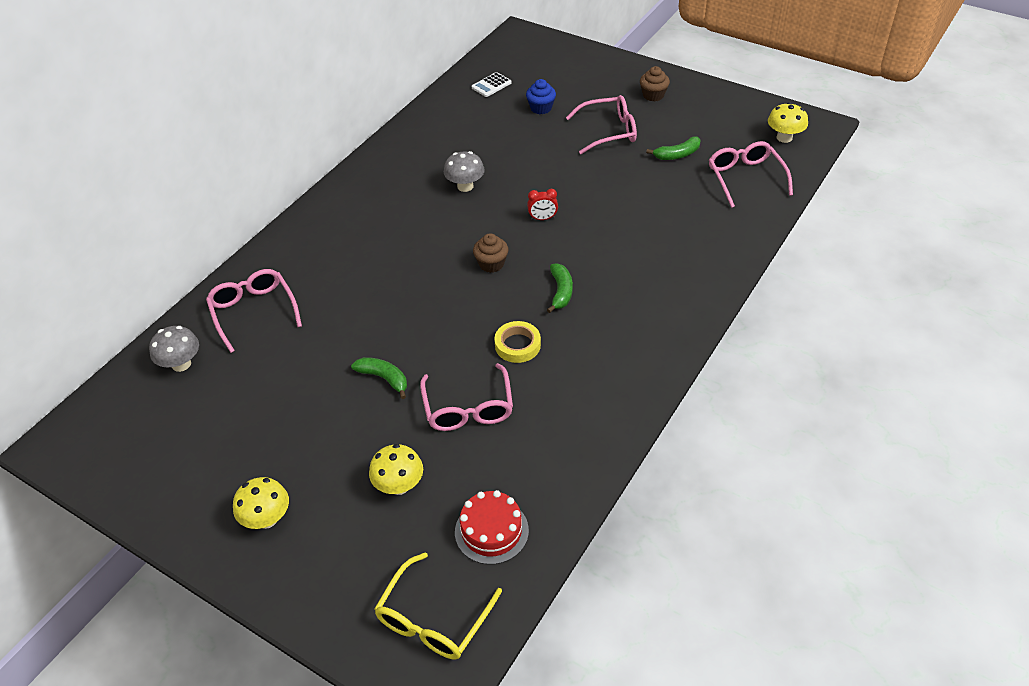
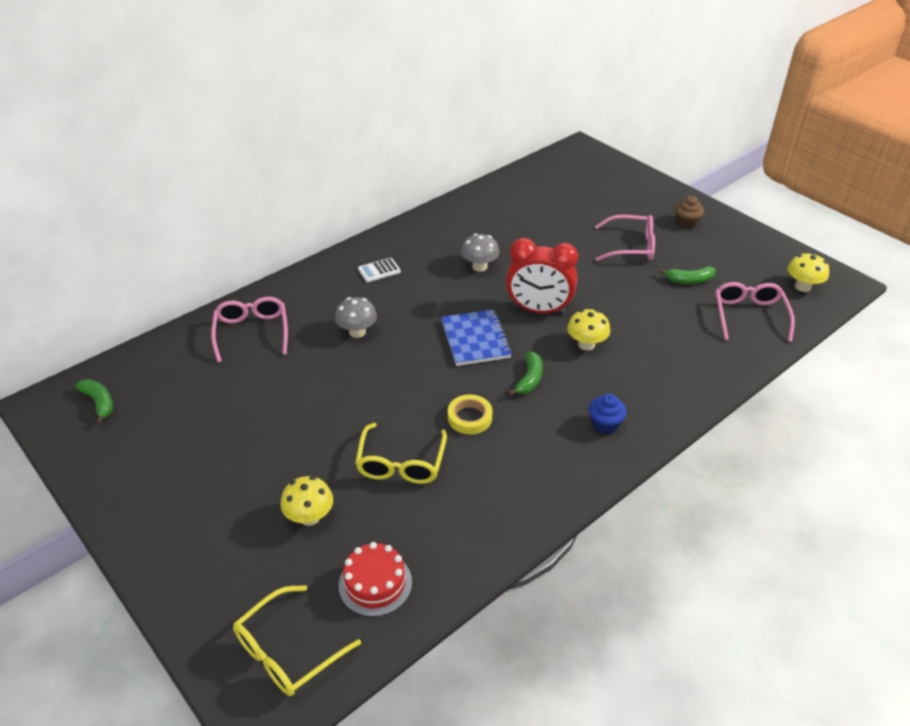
camera: 15 degrees right, 5 degrees down
(181, 364) = (173, 362): grey mushroom -> grey mushroom (357, 332)
(267, 519) = (183, 514): yellow mushroom -> yellow mushroom (586, 344)
(384, 378) = (337, 417): green banana -> green banana (99, 403)
(468, 408) = (401, 463): pink glasses -> yellow glasses
(491, 85) = (538, 185): white calculator -> white calculator (379, 270)
(491, 264) = (475, 339): brown cupcake -> blue notebook
(541, 108) = (576, 214): blue cupcake -> blue cupcake (605, 424)
(542, 218) = (538, 310): red clock -> red clock, size x2.36

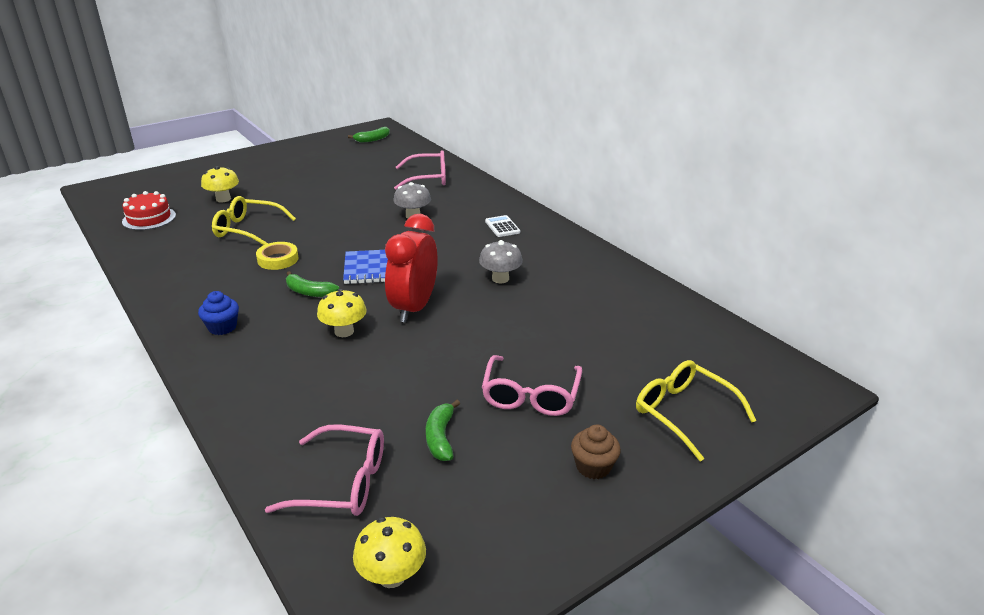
camera: 95 degrees right, 10 degrees down
(288, 651) = (128, 194): yellow glasses -> yellow glasses (683, 413)

